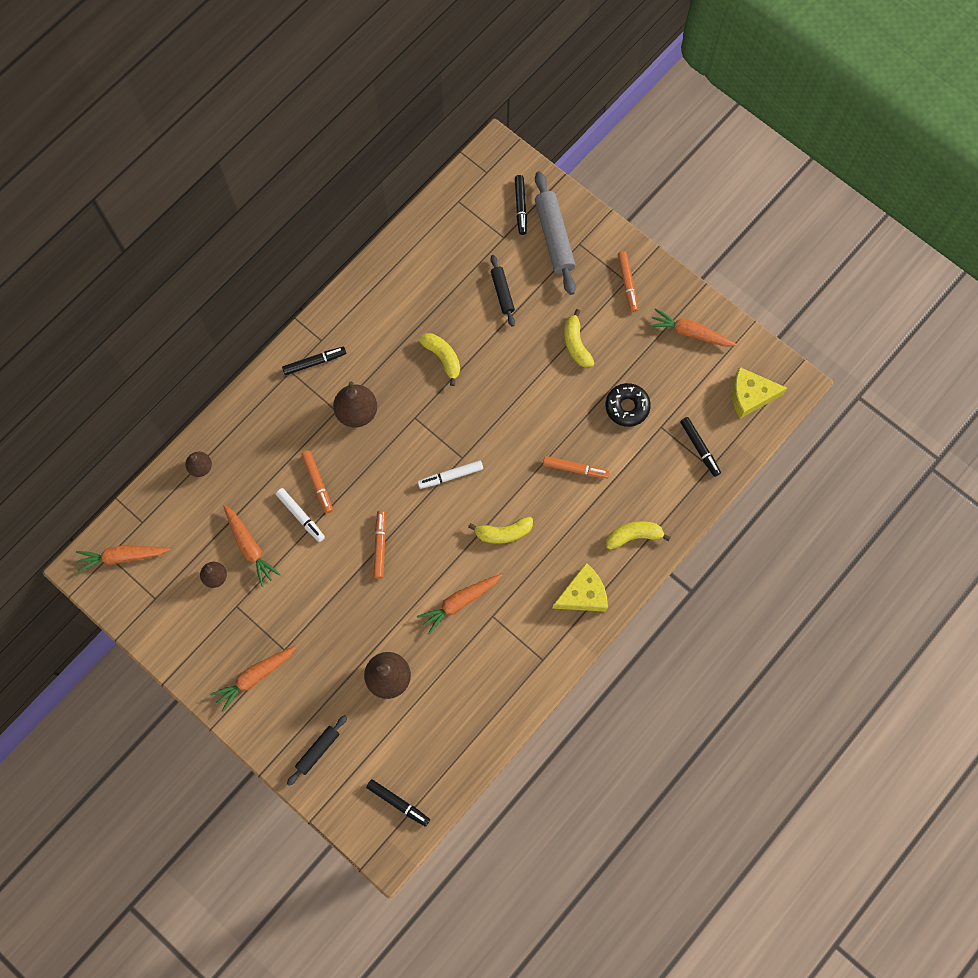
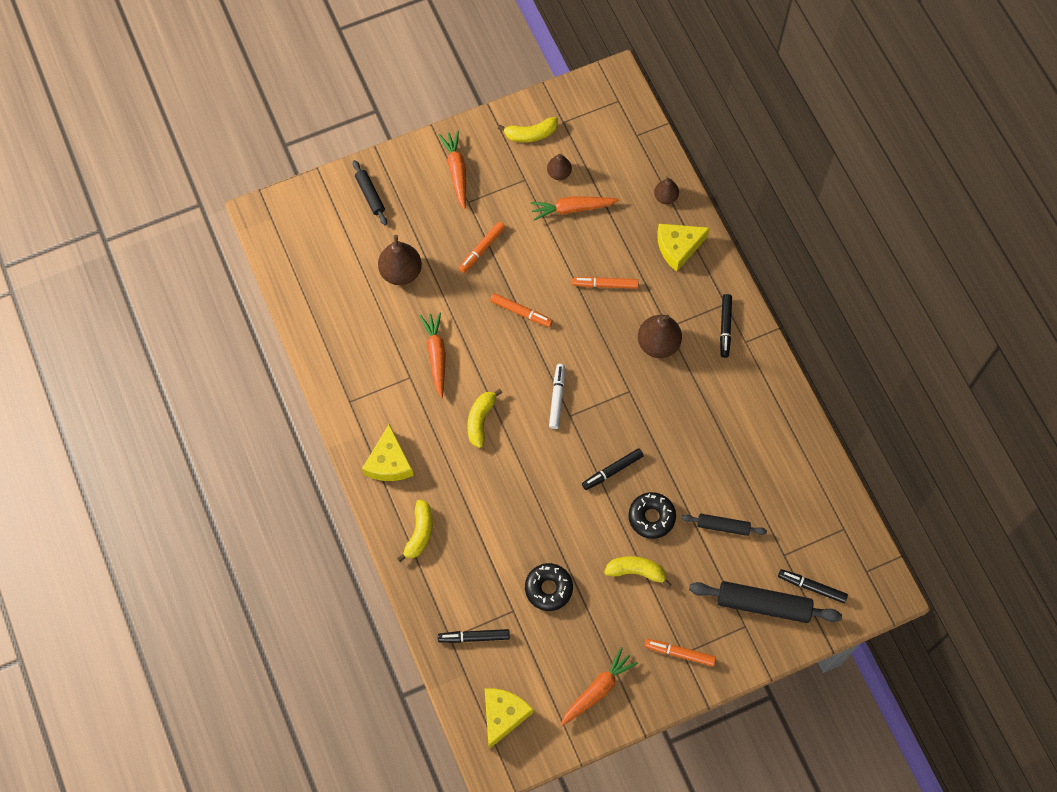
camera: 115 degrees right, 5 degrees down
(123, 557) = (612, 110): orange carrot -> none
(250, 434) = (678, 247): none -> yellow cheese
(301, 516) = (580, 259): white marker -> none
(398, 803) = (294, 238): black marker -> black marker (612, 471)
(443, 357) = (678, 441): yellow banana -> yellow banana (531, 134)
(522, 351) = (651, 517): none -> black donut
(554, 237) = (763, 605): grey rolling pin -> black rolling pin
(575, 469) = (510, 511): orange marker -> orange marker (482, 249)

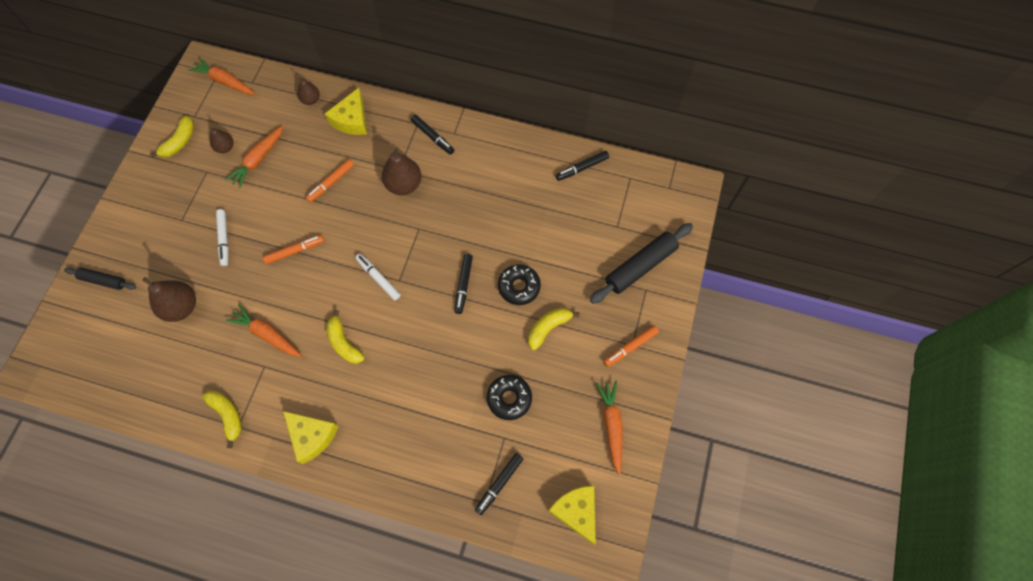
camera: 50 degrees left, 0 degrees up
(419, 533) = (386, 458): yellow banana -> yellow banana (227, 415)
(457, 172) = (152, 209): orange carrot -> orange carrot (225, 81)
(482, 249) = (224, 239): orange marker -> white marker
(723, 526) = (565, 247): black rolling pin -> none
(811, 587) = (653, 228): black marker -> black marker (582, 168)

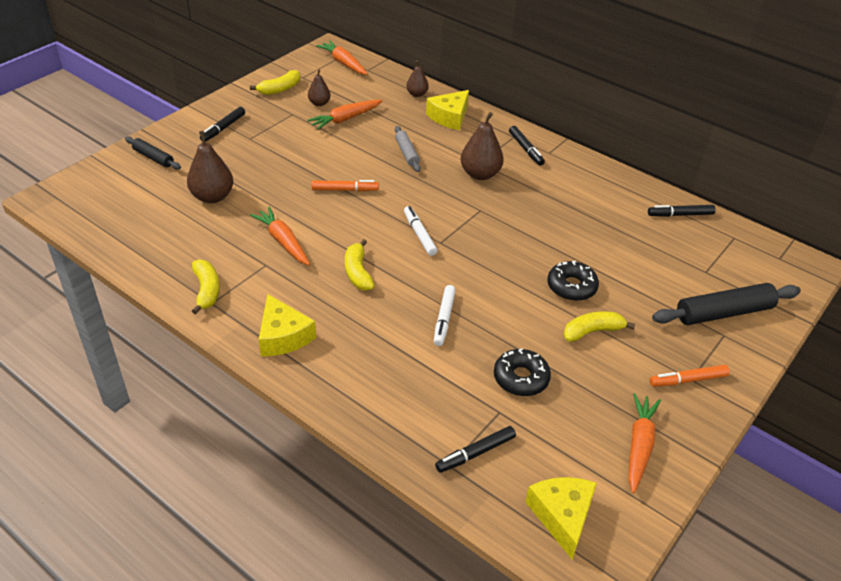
camera: 20 degrees right, 25 degrees down
(224, 239) = (281, 162): white marker -> white marker (444, 319)
(331, 183) = (406, 153): orange marker -> grey rolling pin
(463, 285) = (509, 267): black marker -> black marker (223, 128)

